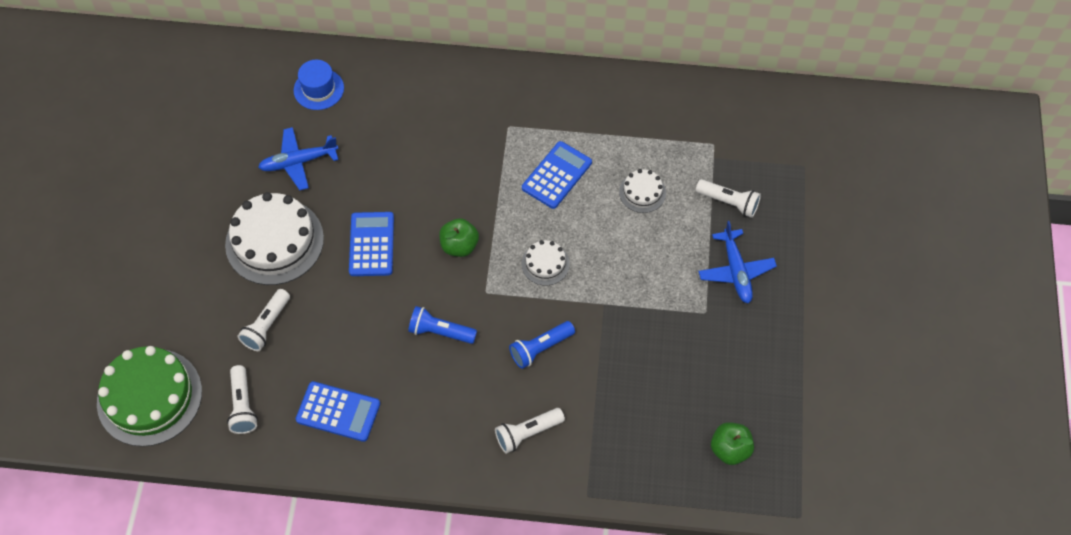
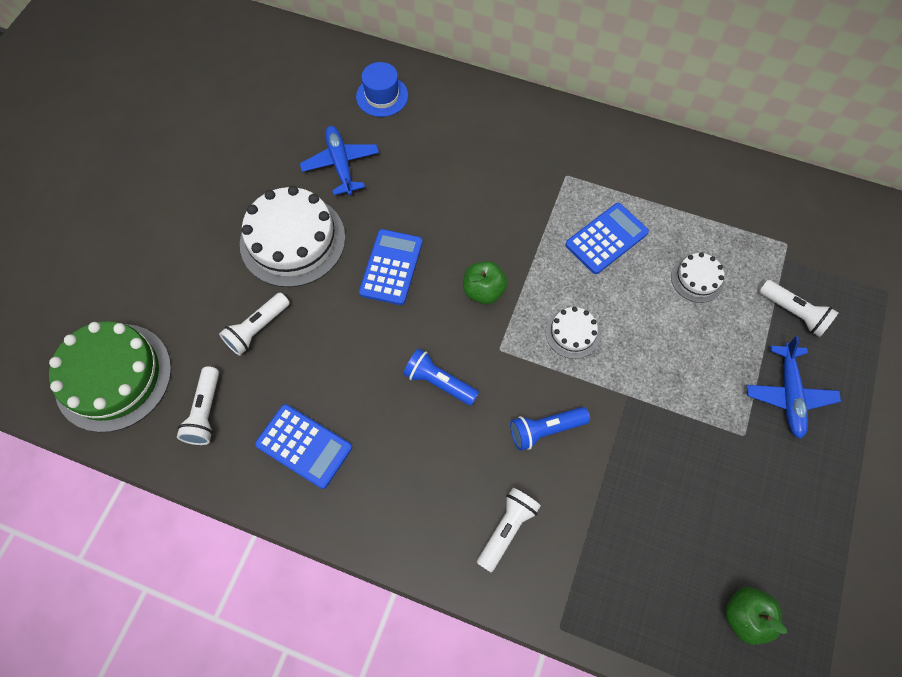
camera: 15 degrees right, 5 degrees up
(298, 162) = (341, 164): blue plane -> blue plane turned 75 degrees clockwise
(527, 433) = (507, 529): white flashlight -> white flashlight turned 135 degrees clockwise

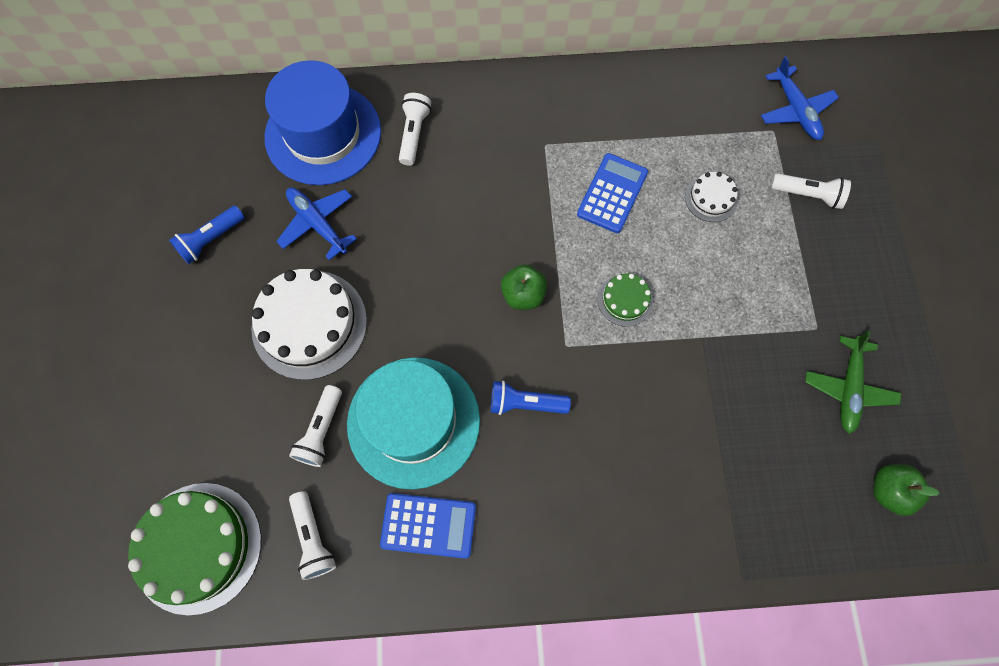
camera: 25 degrees left, 5 degrees up
(336, 355) = (413, 421): none -> turquoise hat
(382, 96) = (323, 134): blue hat -> blue hat, size x2.02
(391, 267) = (423, 309): blue calculator -> none
(507, 529) = (655, 512): white flashlight -> white flashlight (414, 134)
(545, 430) = (644, 404): blue flashlight -> blue flashlight (211, 240)
(572, 333) = (625, 300): white cake -> green cake
(749, 503) = (848, 388): none -> green plane
(788, 394) = (837, 274): blue plane -> blue plane (795, 110)

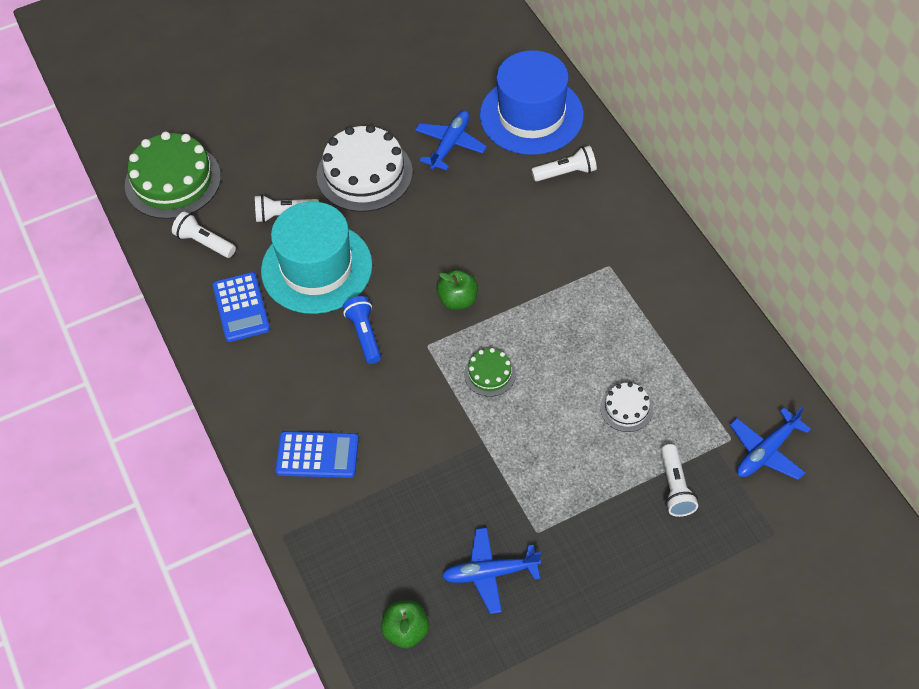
camera: 70 degrees right, 15 degrees down
(211, 240) = (403, 88): blue flashlight -> none
(313, 538) = (204, 242): white flashlight -> white flashlight turned 75 degrees clockwise
(612, 193) = (588, 331): blue calculator -> blue calculator (317, 455)
(848, 388) = (490, 573): green plane -> blue plane

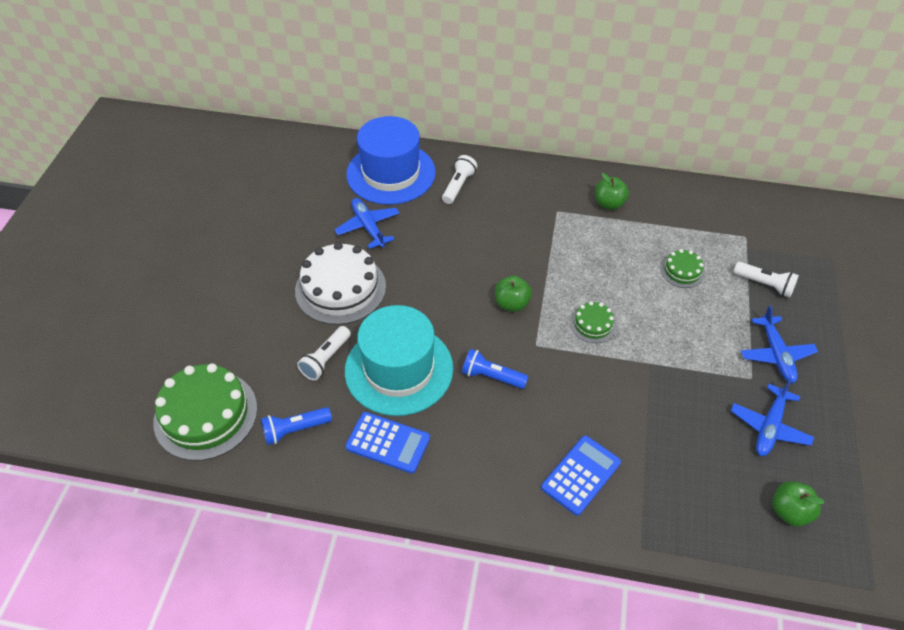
camera: 55 degrees left, 5 degrees down
(204, 242) = (295, 430): white flashlight -> blue flashlight
(626, 408) = (682, 271): white cake -> green cake
(661, 300) = (609, 204): none -> green apple
(766, 451) = (767, 227): blue plane -> blue plane (776, 354)

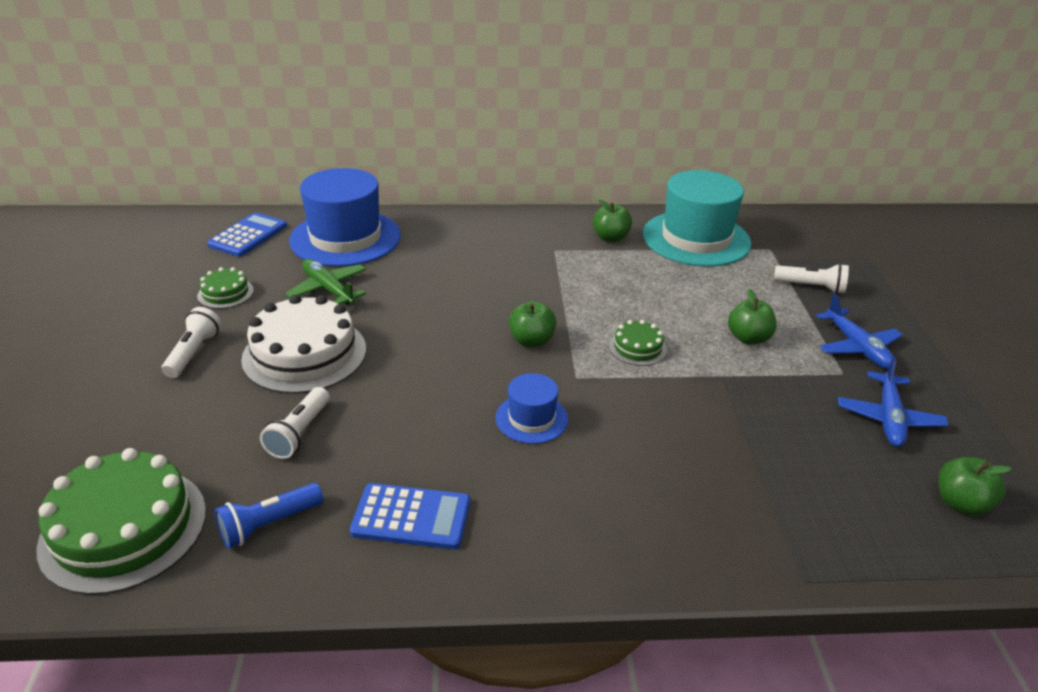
camera: 15 degrees left, 15 degrees down
(368, 227) = (328, 289): blue plane -> green plane
(399, 369) = (405, 429): turquoise hat -> turquoise hat (696, 238)
(458, 186) = (431, 240): white flashlight -> white flashlight (194, 352)
(491, 376) = (531, 418): blue flashlight -> blue hat
(581, 475) = (688, 509): blue calculator -> blue calculator (248, 235)
(682, 271) = (717, 286): green cake -> green cake (225, 293)
(687, 330) = (748, 338): none -> green apple

